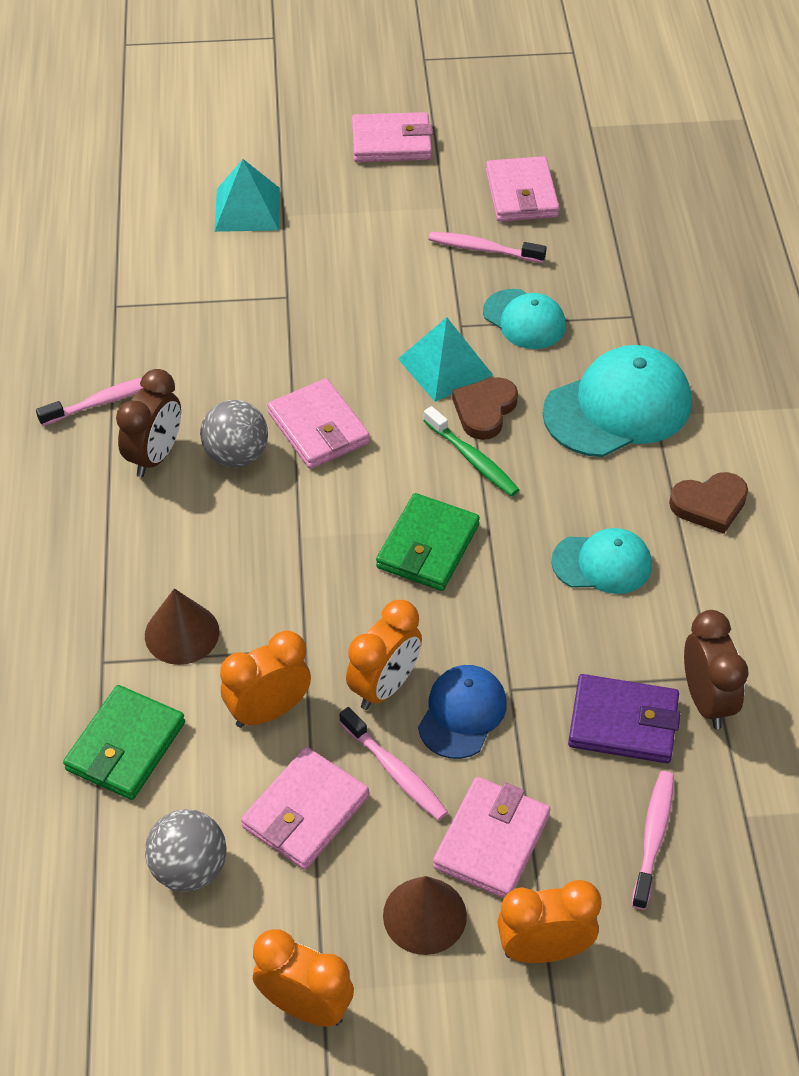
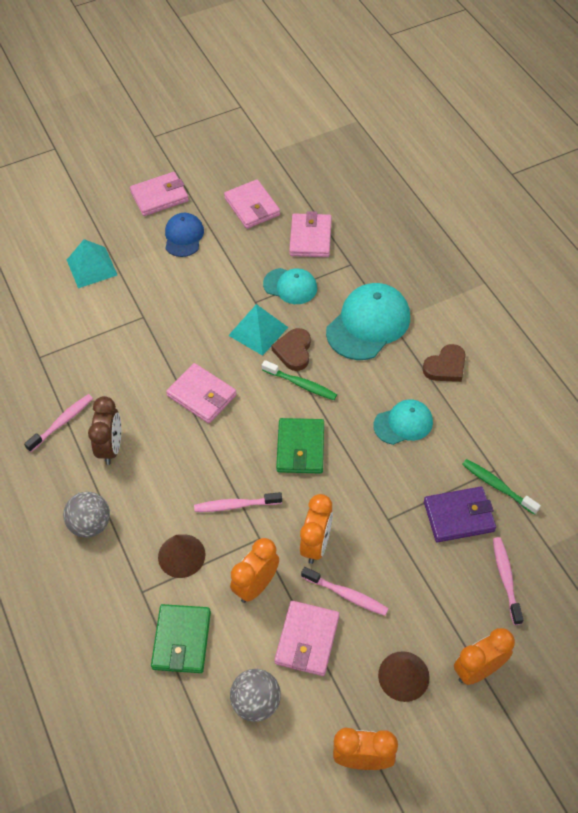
camera: 20 degrees left, 5 degrees up
(236, 455) = (160, 430): grey ball -> grey ball (91, 524)
(462, 713) = (367, 544): blue cap -> blue cap (183, 236)
(483, 249) = (245, 249): pink toothbrush -> pink toothbrush (235, 505)
(491, 841) = (420, 616): pink wallet -> pink wallet (310, 238)
(706, 700) = (497, 486): brown clock -> green toothbrush

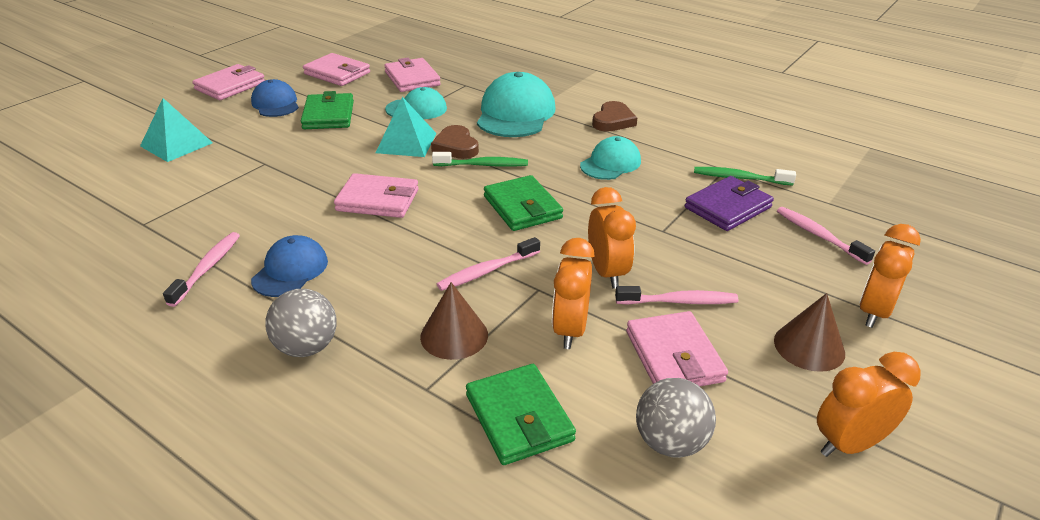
camera: 30 degrees left, 20 degrees down
(111, 447) = (290, 270): brown clock -> blue cap
(217, 269) = (328, 115): none -> green wallet

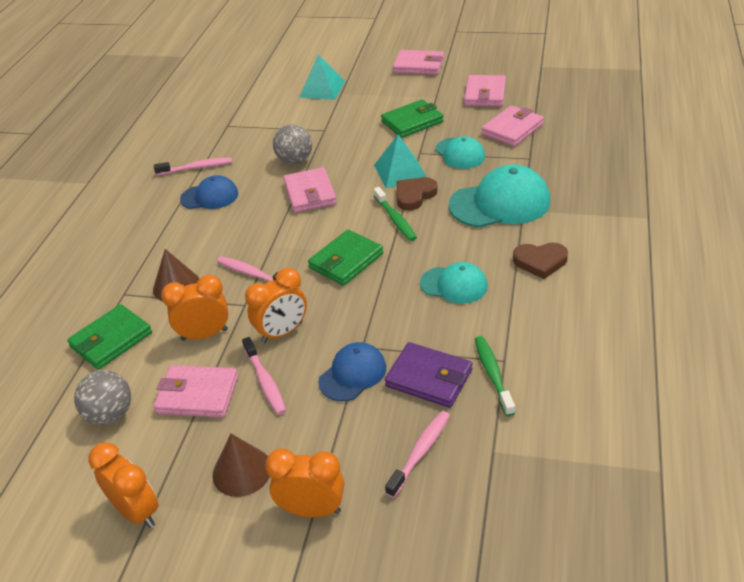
camera: 70 degrees right, 5 degrees up
(275, 104) = (409, 94): blue cap -> blue cap (352, 374)
(306, 347) = (141, 235): grey ball -> grey ball (295, 161)
(674, 356) = (197, 395): pink wallet -> pink wallet turned 45 degrees clockwise

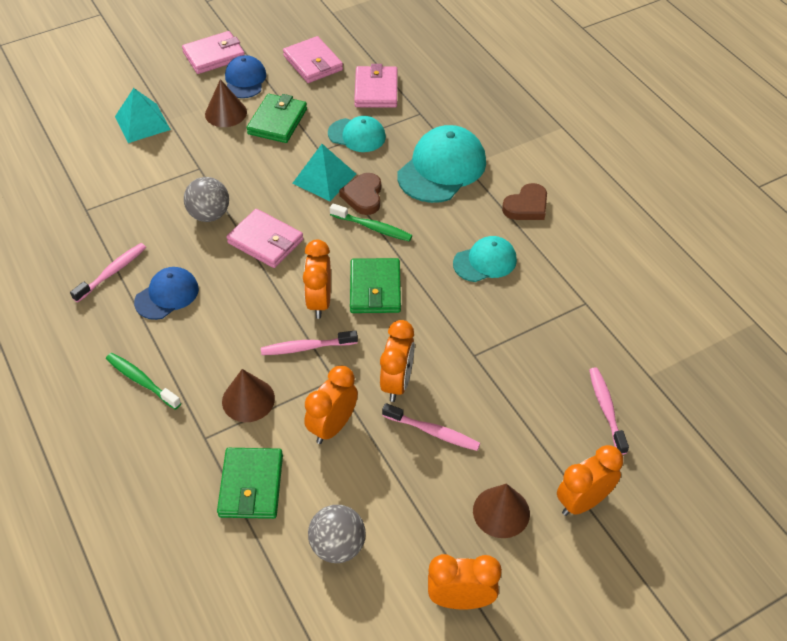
camera: 45 degrees left, 10 degrees up
(197, 395) = (391, 479): pink wallet -> none
(297, 249) = (319, 302): none -> orange clock
(352, 374) = (493, 382): blue cap -> blue cap (245, 80)
(383, 103) = (226, 113): none -> brown cone
(429, 378) = (551, 349): purple wallet -> none
(493, 374) = (590, 318): green toothbrush -> green toothbrush (141, 380)

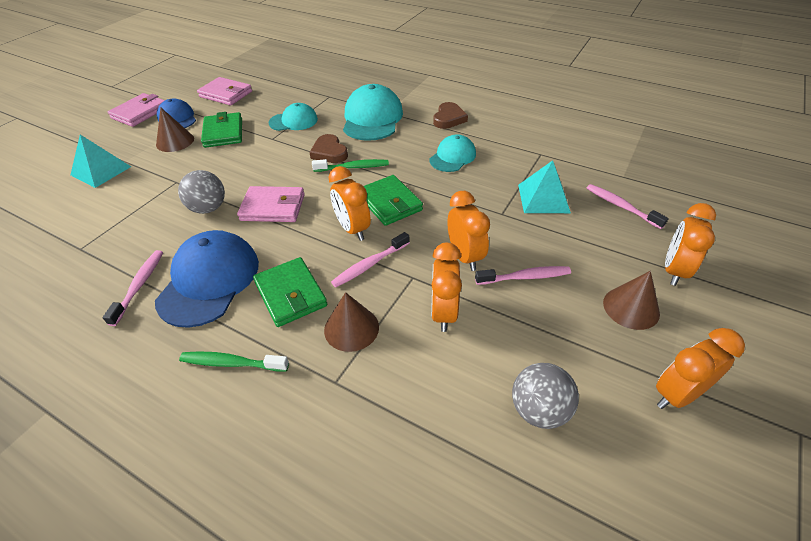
camera: 30 degrees left, 5 degrees down
(167, 295) = (209, 281): blue cap -> blue cap, size x1.67
(251, 486) = (414, 401): green wallet -> green wallet (290, 294)
(324, 178) = (289, 152): turquoise pyramid -> turquoise pyramid (543, 198)
(376, 90) = (286, 94): pink wallet -> none

